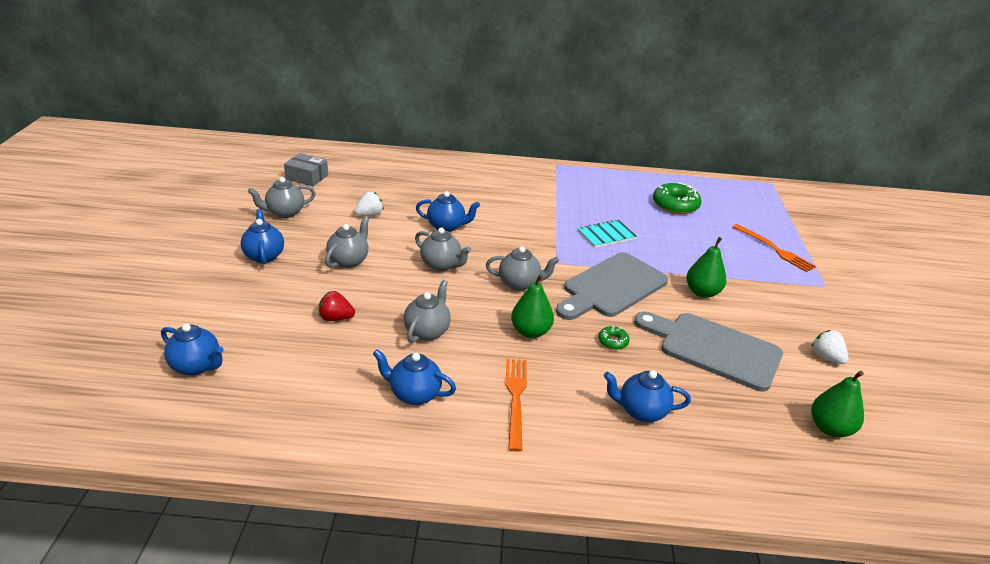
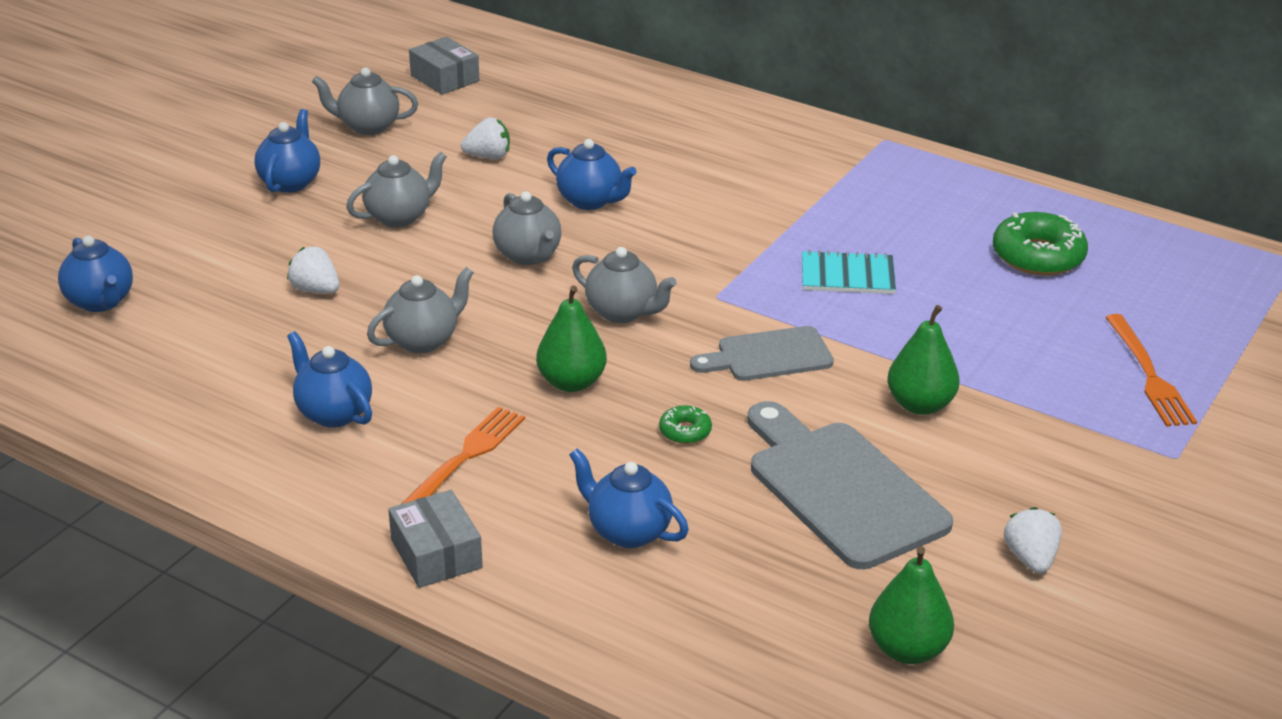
camera: 30 degrees right, 0 degrees up
(336, 318) = (315, 290): red strawberry -> white strawberry
(555, 466) = (436, 554): none -> grey box
(611, 287) = (768, 356): grey cutting board -> grey cutting board, size x0.60

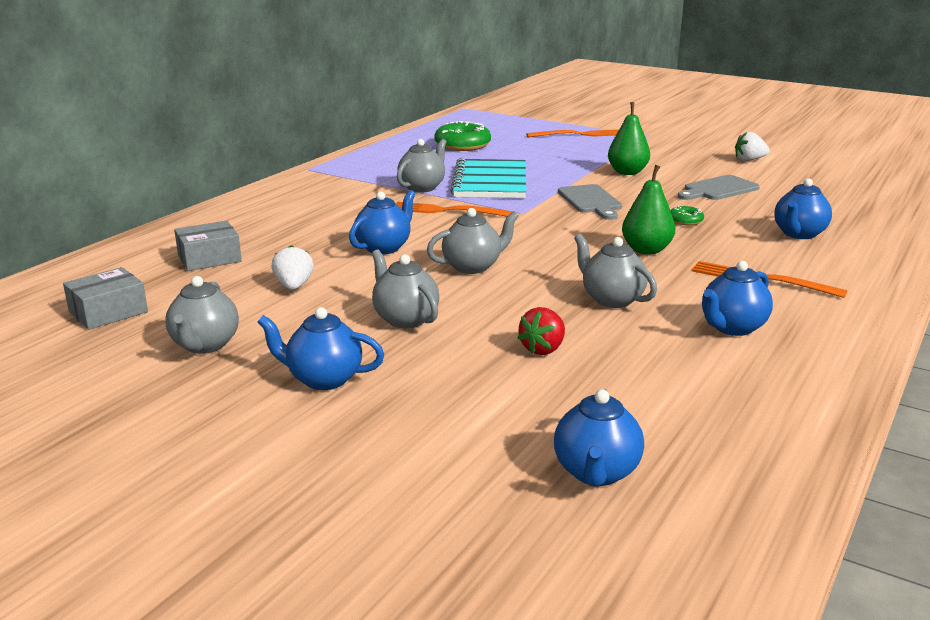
camera: 90 degrees left, 10 degrees down
(101, 302) = (596, 473): blue teapot -> blue teapot turned 135 degrees clockwise
(315, 290) = (543, 349): white strawberry -> red strawberry
(436, 554) = (870, 283): grey box -> grey box (209, 258)
(622, 312) = (550, 237): grey teapot -> grey teapot (422, 187)
(719, 241) = (447, 211): none -> orange fork
(841, 488) = (718, 189): grey cutting board -> grey cutting board, size x0.60
(847, 276) = (490, 182): turquoise notebook -> turquoise notebook, size x1.67
(907, 649) = (840, 182): green pear -> none

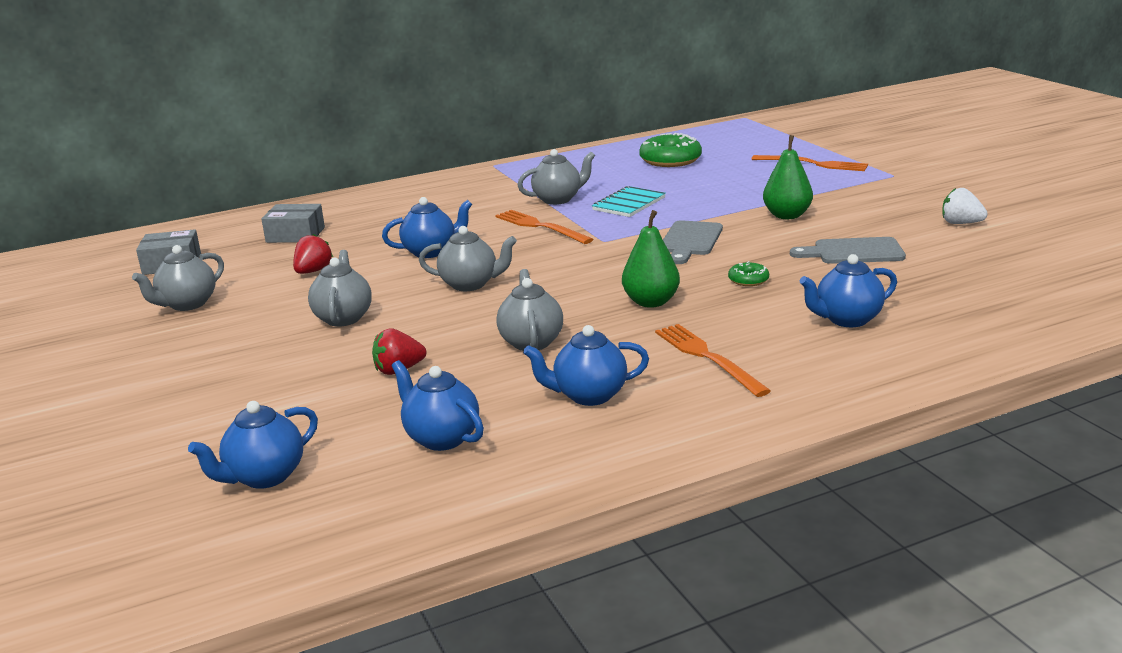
camera: 35 degrees right, 0 degrees up
(294, 286) = (313, 271): white strawberry -> red strawberry
(323, 379) = (215, 350): blue teapot -> blue teapot (441, 438)
(490, 182) = (629, 204): turquoise notebook -> turquoise notebook, size x0.60

